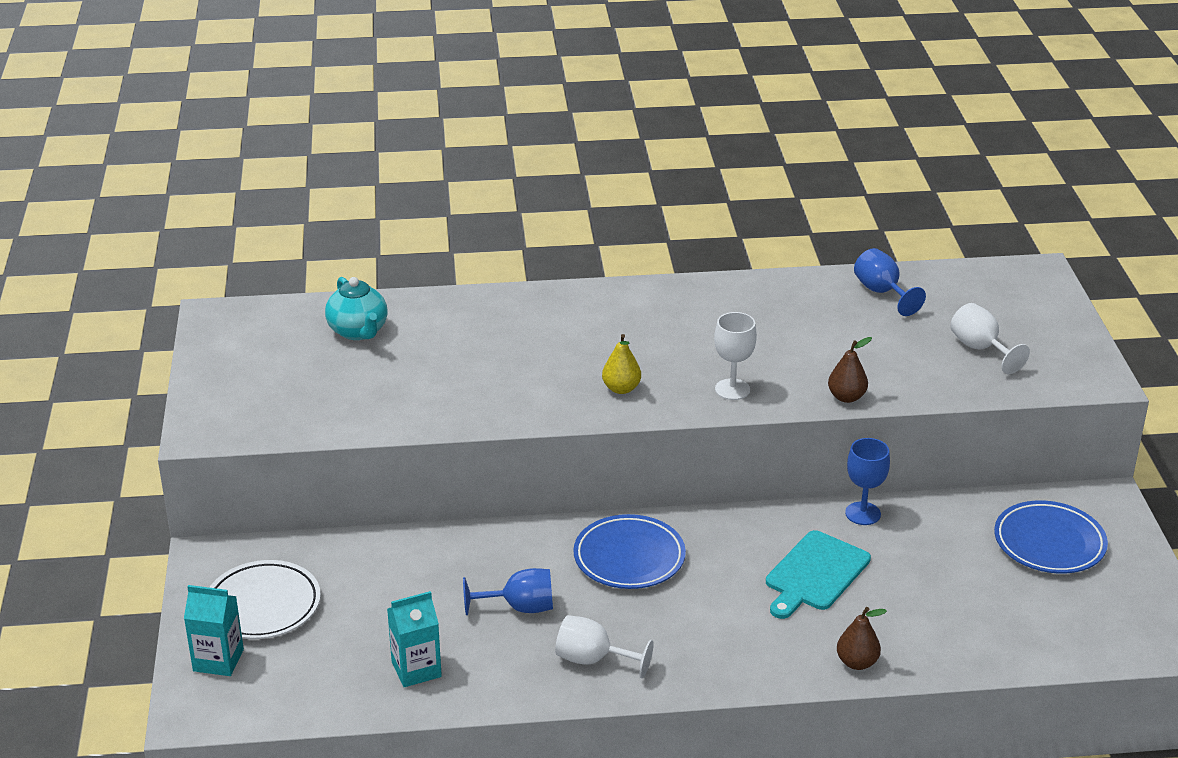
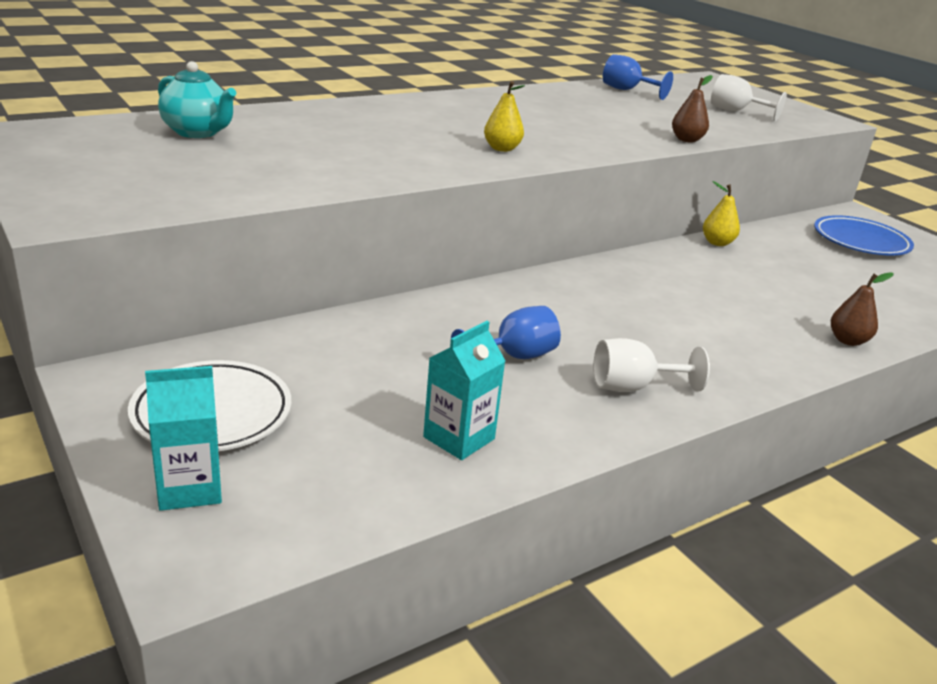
camera: 30 degrees left, 5 degrees down
(629, 557) = (572, 300): blue plate -> none
(732, 389) = (595, 142): white goblet -> none
(815, 574) = (734, 286): turquoise cutting board -> none
(863, 513) = (717, 243): blue goblet -> yellow pear

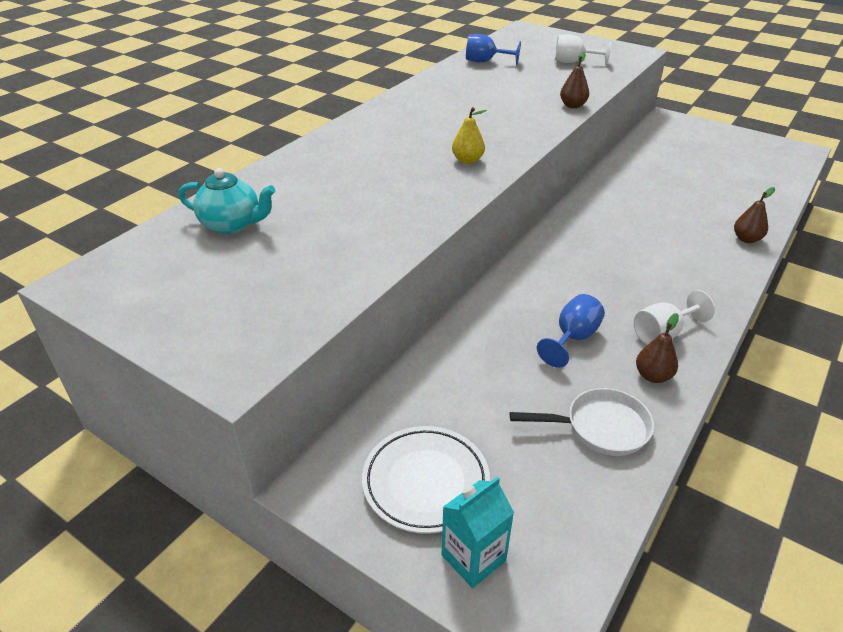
camera: 20 degrees left, 10 degrees up
(459, 438) = (600, 427): turquoise carton -> white pan
(576, 417) = (653, 376): none -> brown pear
(717, 243) = (608, 177): yellow pear -> none
(860, 241) = (688, 144): blue plate -> none

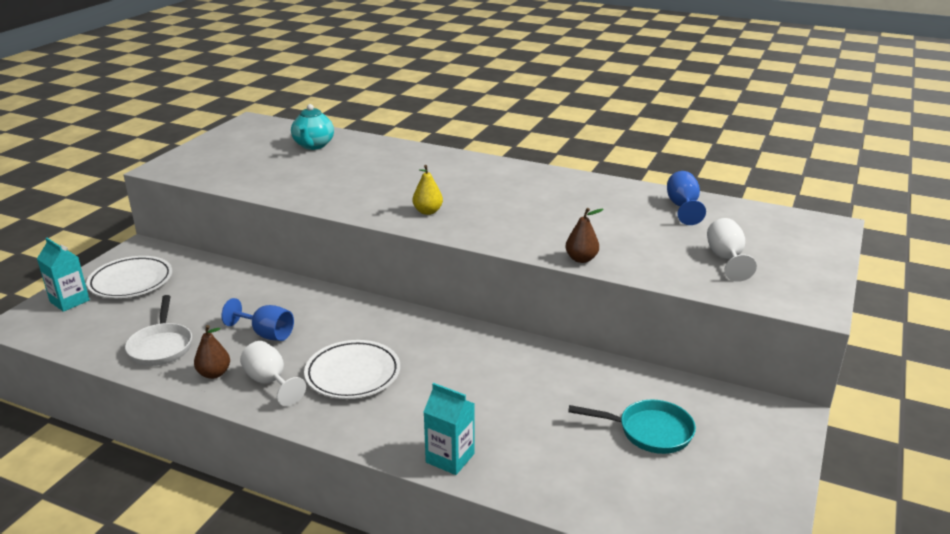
camera: 80 degrees right, 10 degrees down
(642, 281) = (353, 374): none -> white plate
(693, 161) = (649, 431): none -> turquoise pan
(746, 239) = (450, 458): brown pear -> turquoise carton

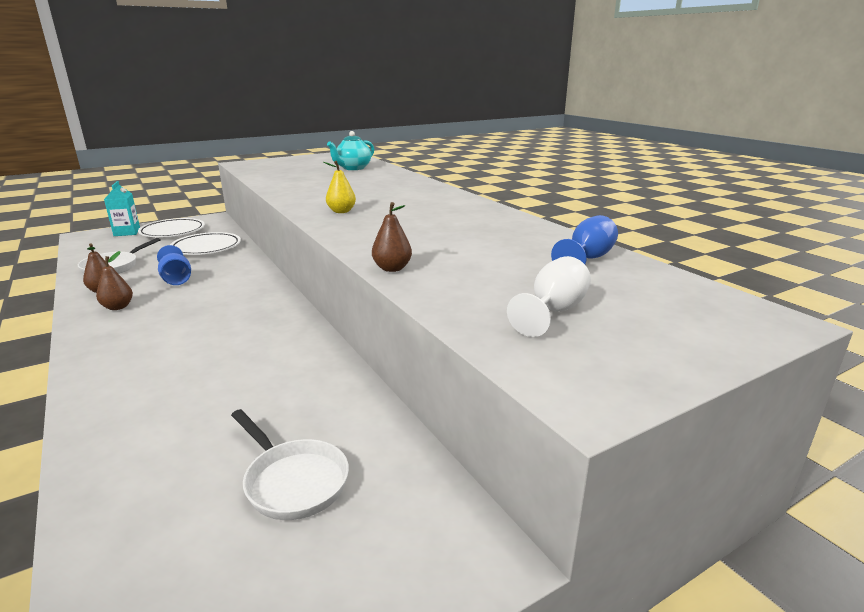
camera: 35 degrees right, 5 degrees down
(270, 382) = (118, 307): white goblet -> brown pear
(353, 374) = (170, 322): white plate -> white plate (206, 248)
(450, 458) = (100, 412): turquoise carton -> none
(649, 431) = (293, 481): turquoise pan -> white pan

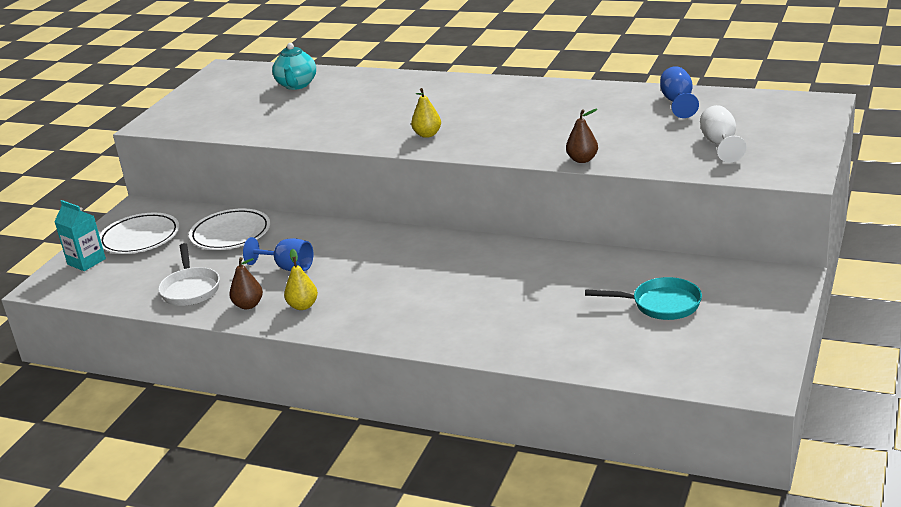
camera: 35 degrees left, 5 degrees up
(118, 307) = (303, 306): brown pear -> yellow pear
(293, 481) = (661, 304): white pan -> turquoise pan

